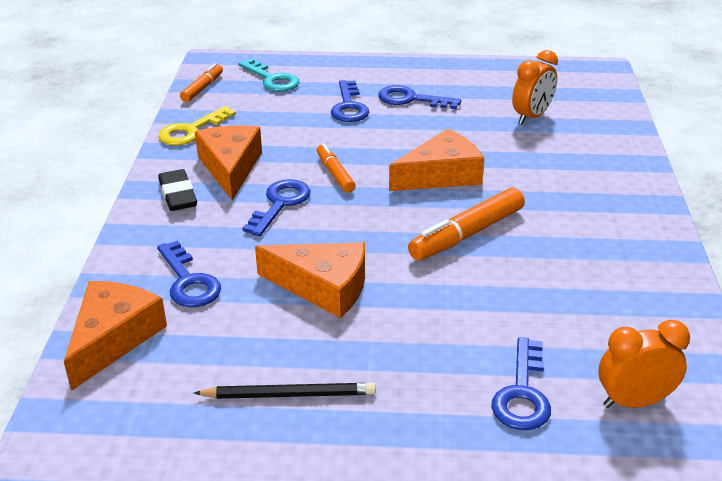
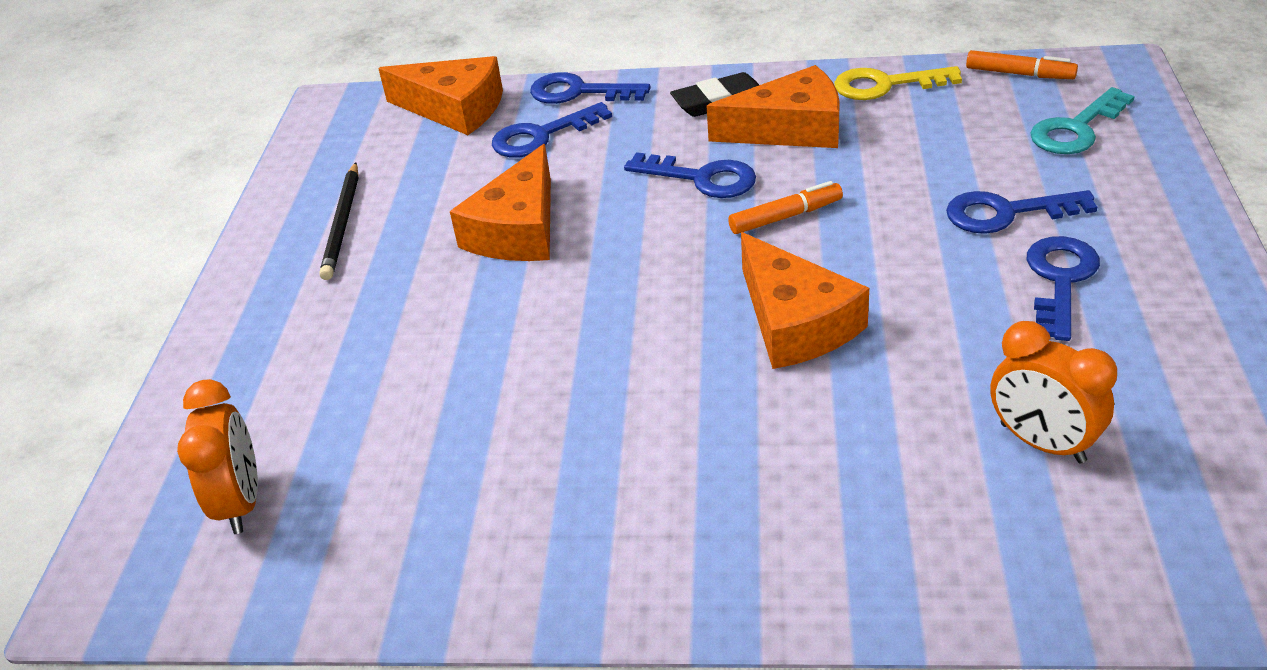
camera: 95 degrees right, 5 degrees up
(191, 130) = (885, 85): yellow key -> yellow key turned 45 degrees counterclockwise
(467, 234) = (627, 351): orange marker -> none
(522, 393) = (289, 398): blue key -> blue key (578, 92)

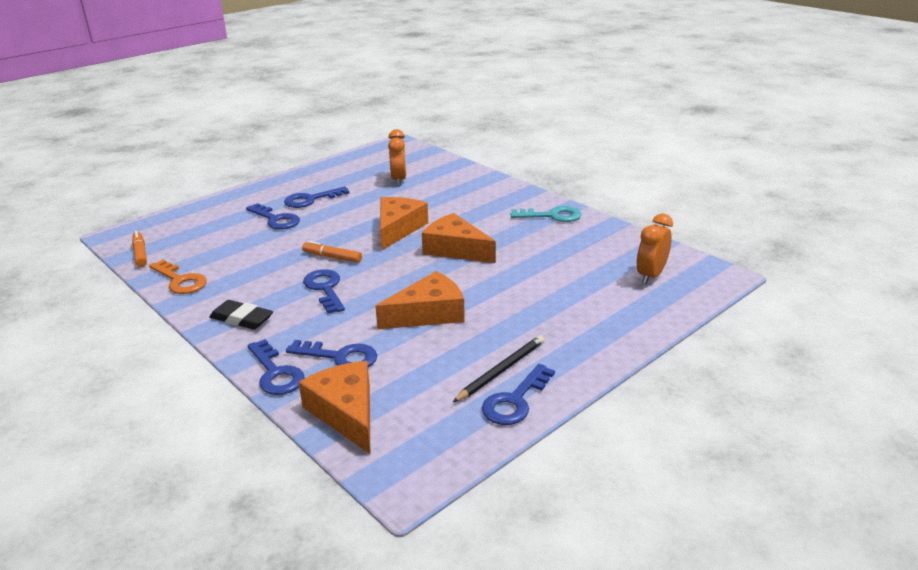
camera: 140 degrees left, 10 degrees down
(295, 206) = (515, 401): none -> blue key
(790, 129) = (252, 287): orange cheese -> orange cheese (455, 249)
(885, 85) = (180, 281): yellow key -> orange key
(1076, 129) = (189, 227): turquoise key -> turquoise key (552, 216)

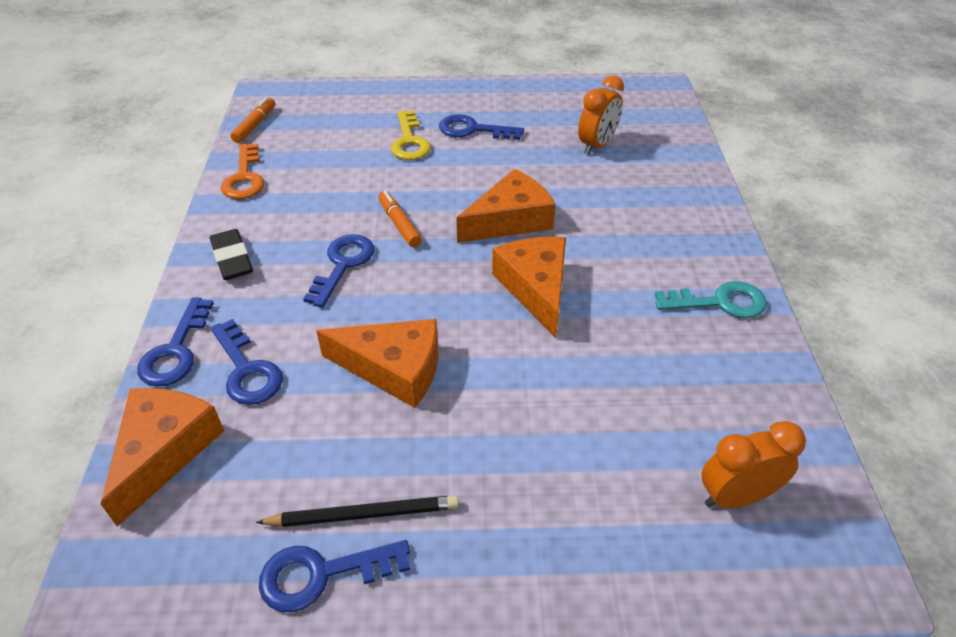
camera: 40 degrees right, 15 degrees up
(276, 219) = (409, 141): blue key -> yellow key
(552, 216) = (720, 302): turquoise key -> turquoise key turned 45 degrees counterclockwise

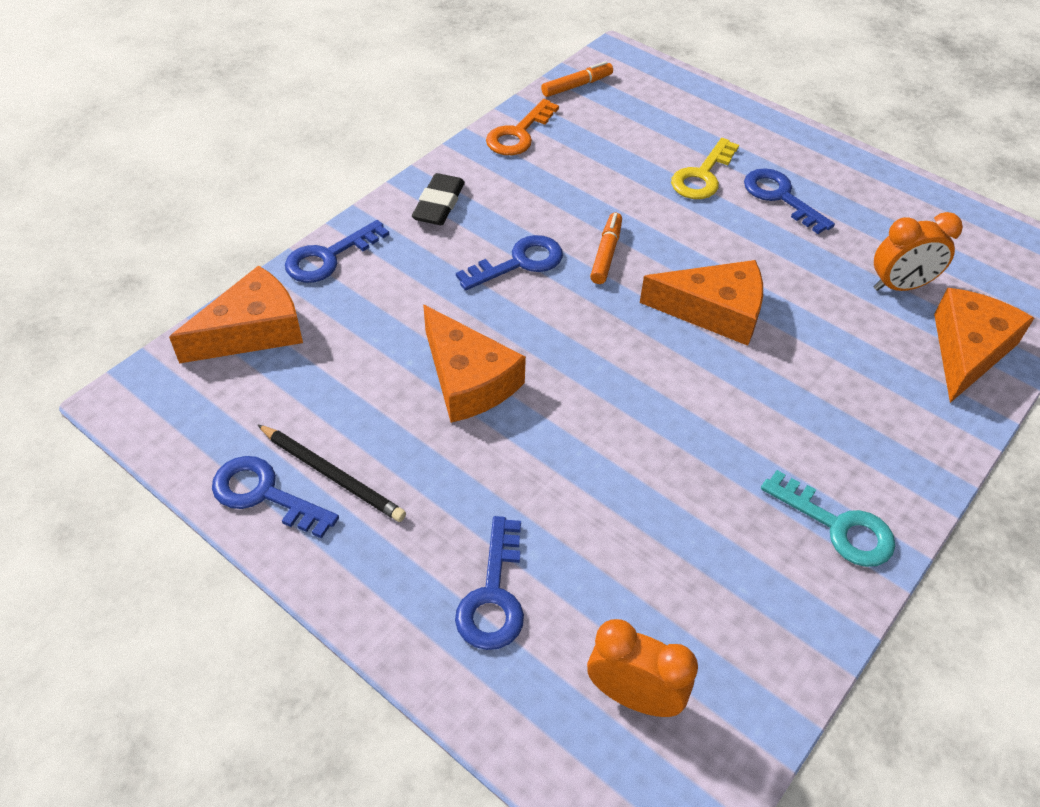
camera: 40 degrees right, 5 degrees up
(247, 370) = (361, 306): blue key -> blue key (493, 595)
(535, 288) = (665, 390): orange cheese -> orange cheese (968, 350)

